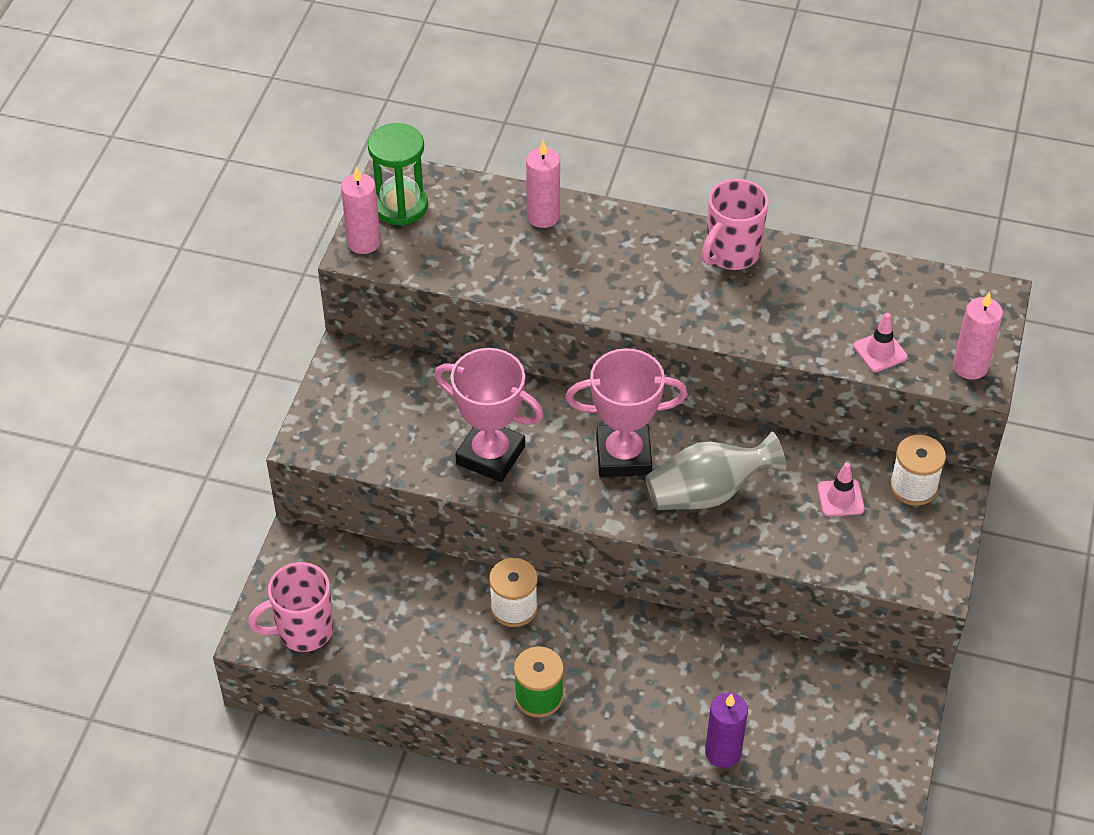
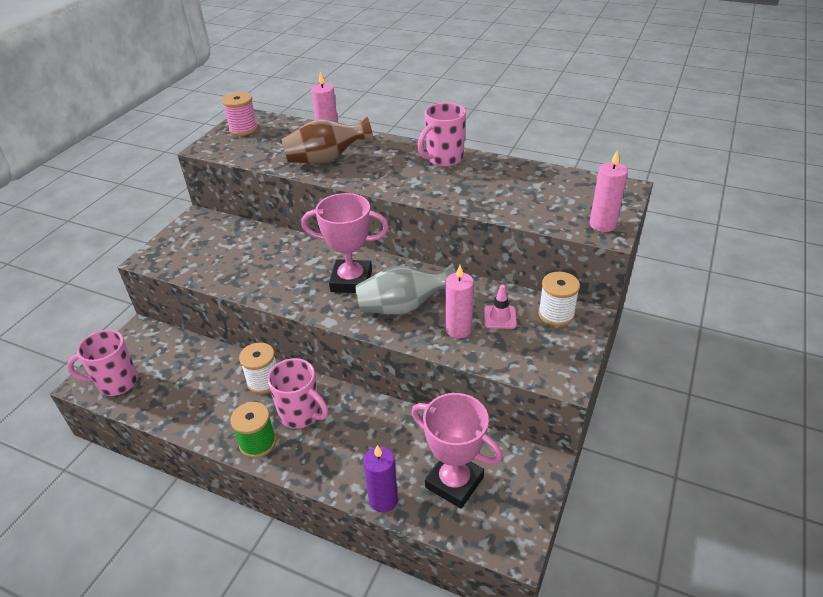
camera: 10 degrees right, 10 degrees down
(364, 242) = (212, 143): pink candle -> pink candle (458, 329)
(400, 206) = (243, 129): green hourglass -> pink spool
(490, 455) = (262, 274): pink trophy -> pink trophy (454, 482)
(556, 266) = (326, 159): none -> brown vase
(583, 650) = (301, 414): none -> pink mug
(880, 352) = (536, 213): pink traffic cone -> none

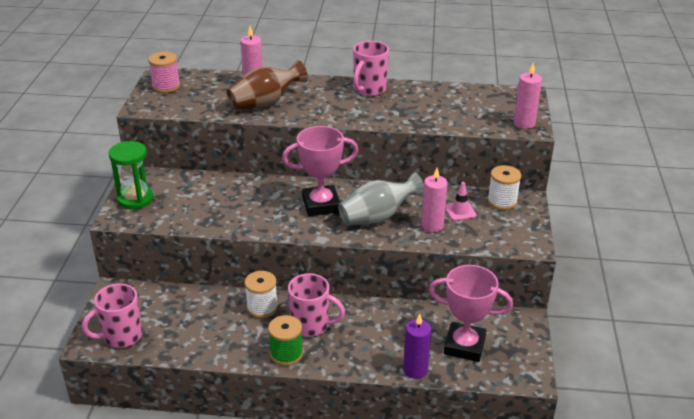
camera: 20 degrees left, 5 degrees down
(178, 241) = (135, 199): none -> green hourglass

